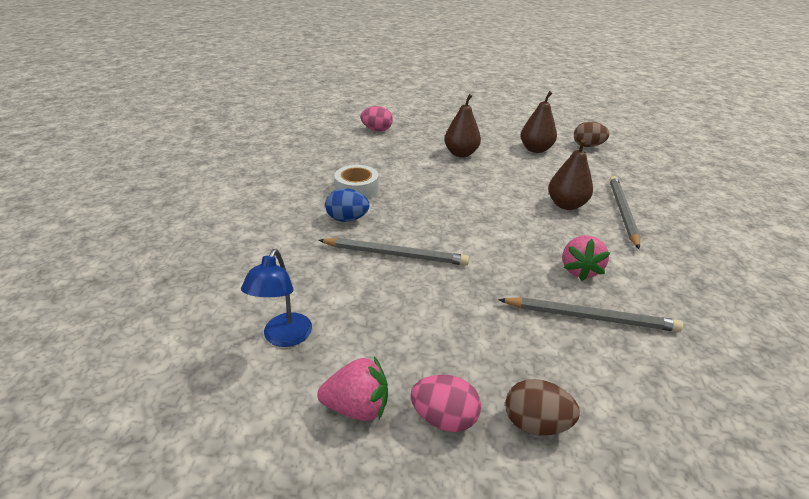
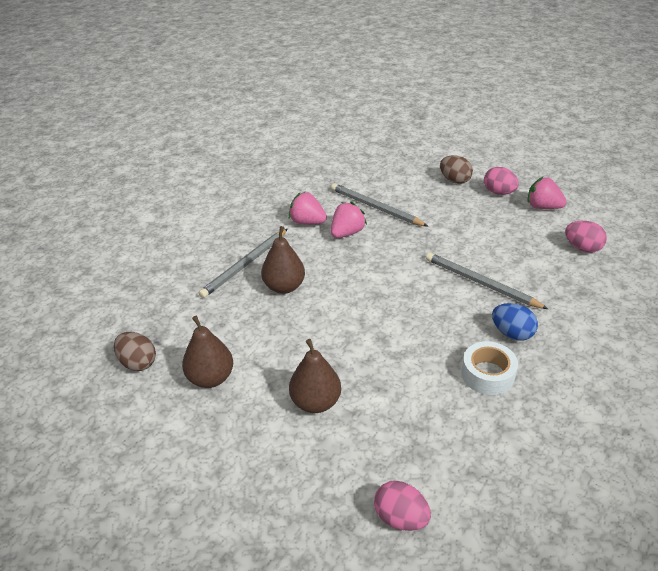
camera: 150 degrees left, 5 degrees up
(284, 337) = (582, 248): blue lamp -> pink egg
(636, 270) = (307, 222): none -> pink strawberry

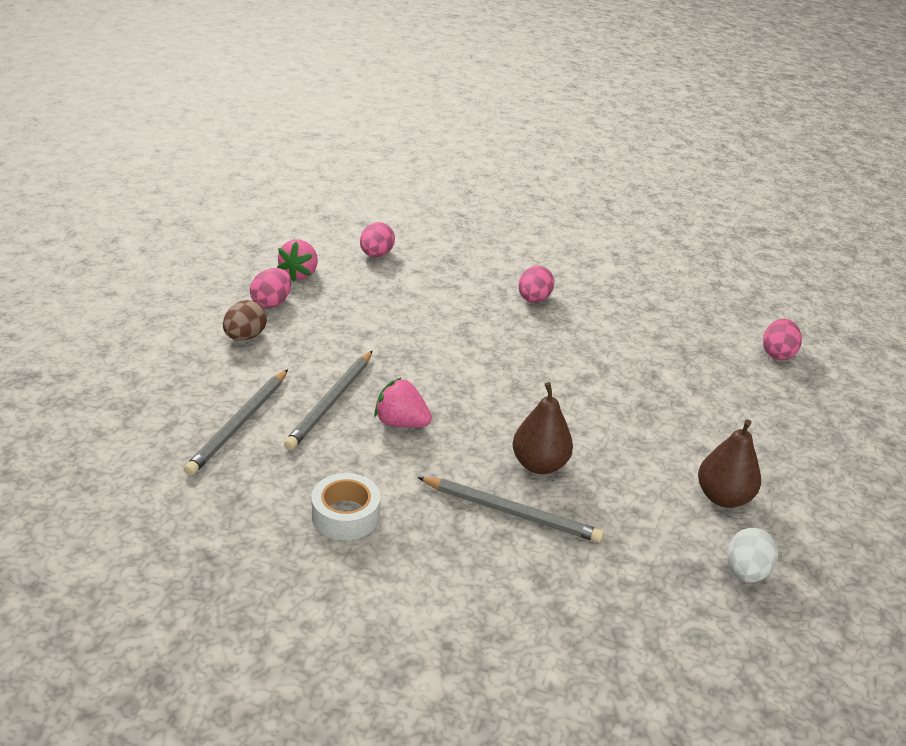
camera: 110 degrees left, 5 degrees down
(138, 362) = (745, 572): brown egg -> white egg
(307, 222) = (385, 465): pink strawberry -> none
(315, 402) = (700, 413): brown pear -> none
(481, 283) = (464, 316): grey pencil -> grey pencil (239, 424)
(487, 374) = (596, 313): white tape -> white tape (345, 515)
(512, 333) = (533, 299): blue egg -> pink egg

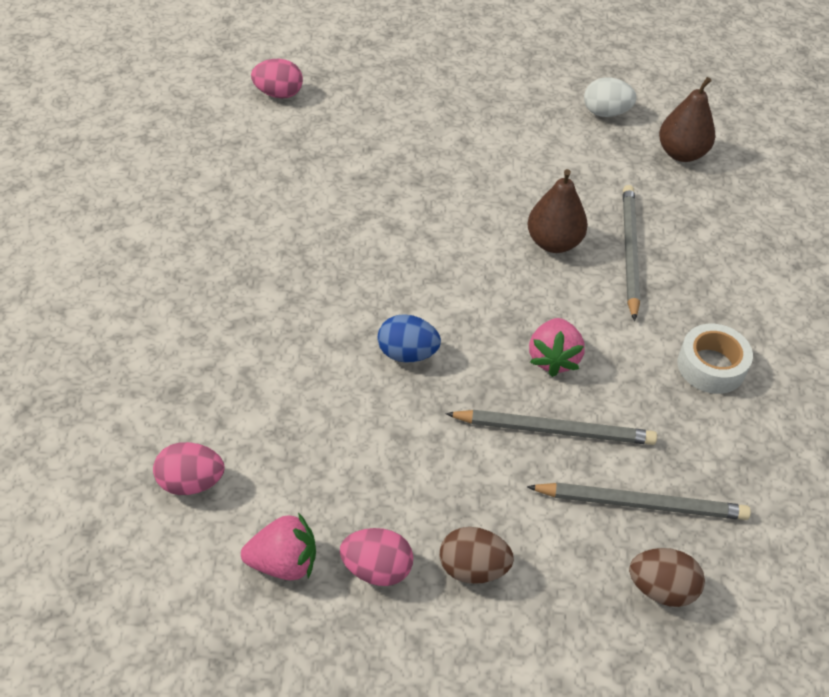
camera: 105 degrees left, 15 degrees up
(168, 410) = (661, 589): none -> brown egg
(440, 353) = (407, 353): none -> blue egg
(533, 299) = (249, 289): pink egg -> none
(723, 497) = (525, 126): brown pear -> brown pear (681, 153)

